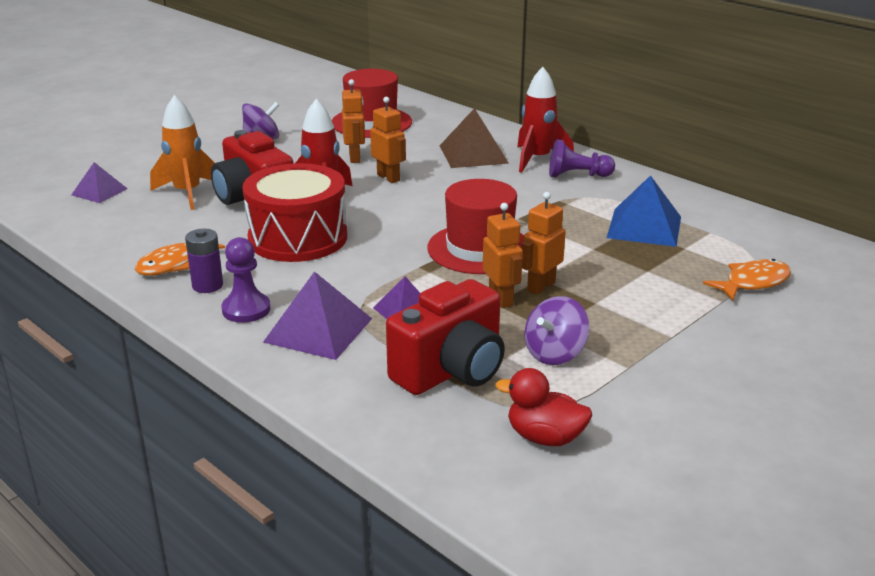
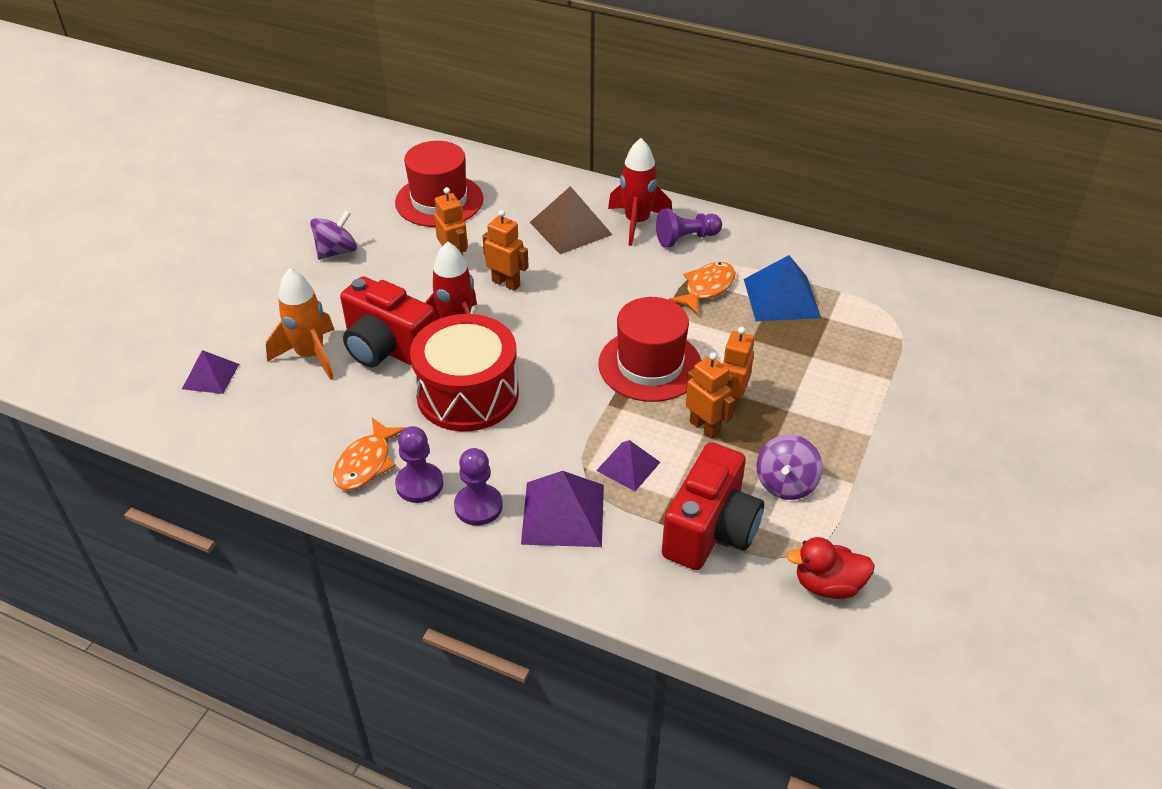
camera: 20 degrees left, 15 degrees up
(207, 285) = (419, 484): purple battery -> purple pawn
(753, 283) = (905, 349): orange fish -> orange fish (707, 288)

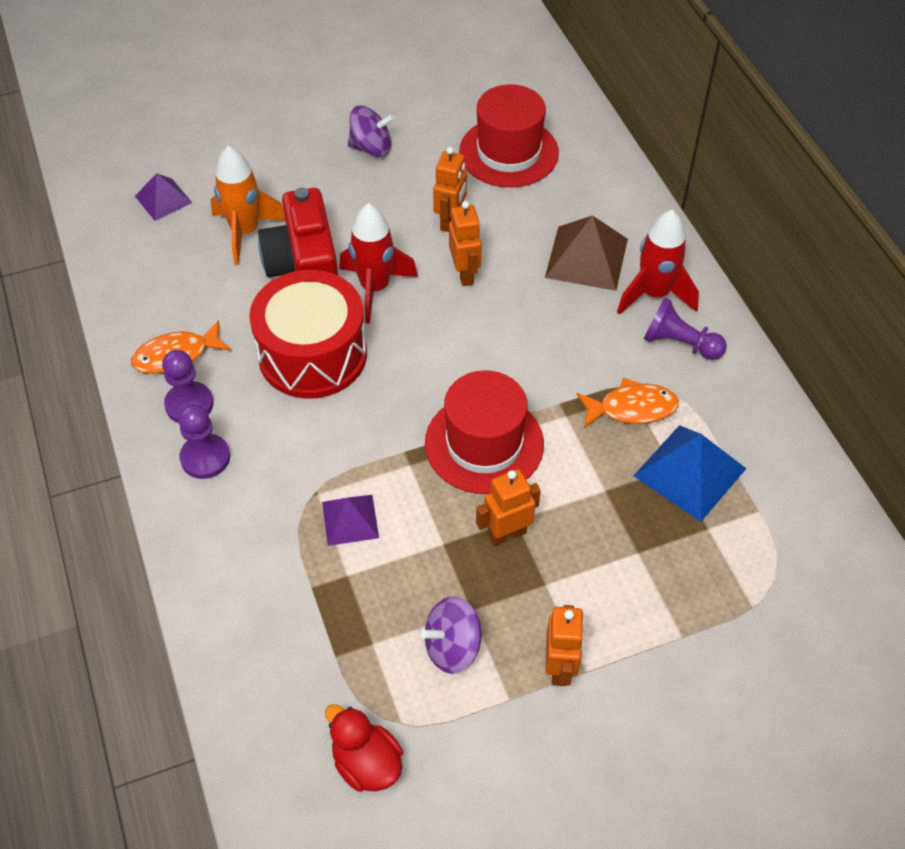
camera: 45 degrees right, 10 degrees up
(563, 513) = (254, 517): purple pyramid -> none
(705, 427) = (454, 538): orange robot -> orange robot (560, 667)
(710, 530) = (339, 631): red camera -> none

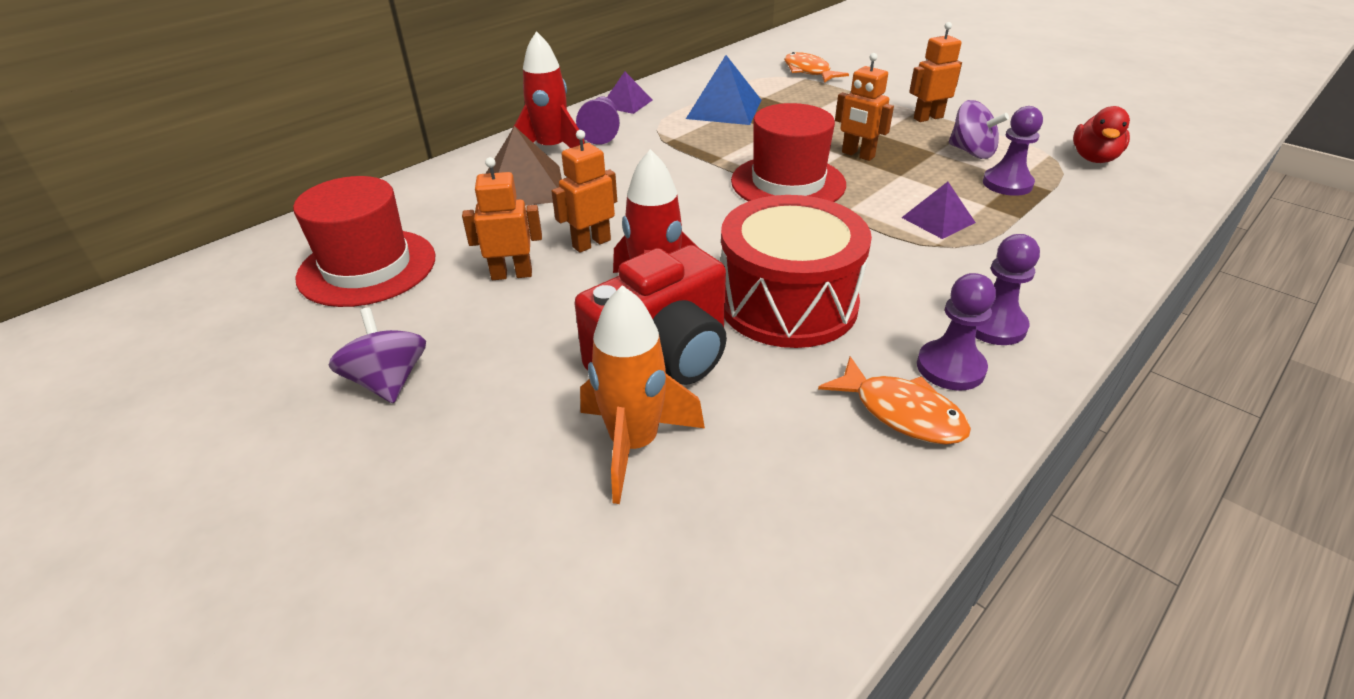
camera: 115 degrees left, 15 degrees down
(163, 199) = (618, 597): purple pyramid -> purple pyramid (626, 103)
(371, 627) = (1007, 184): none -> purple pawn
(631, 408) = (687, 136): orange fish -> orange fish (809, 71)

